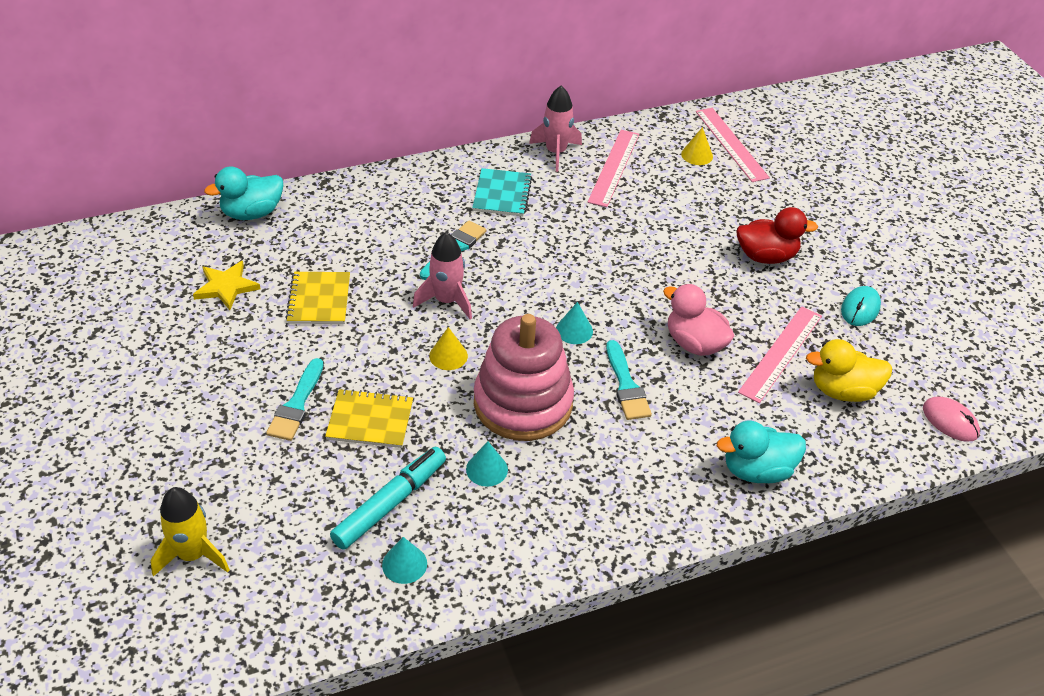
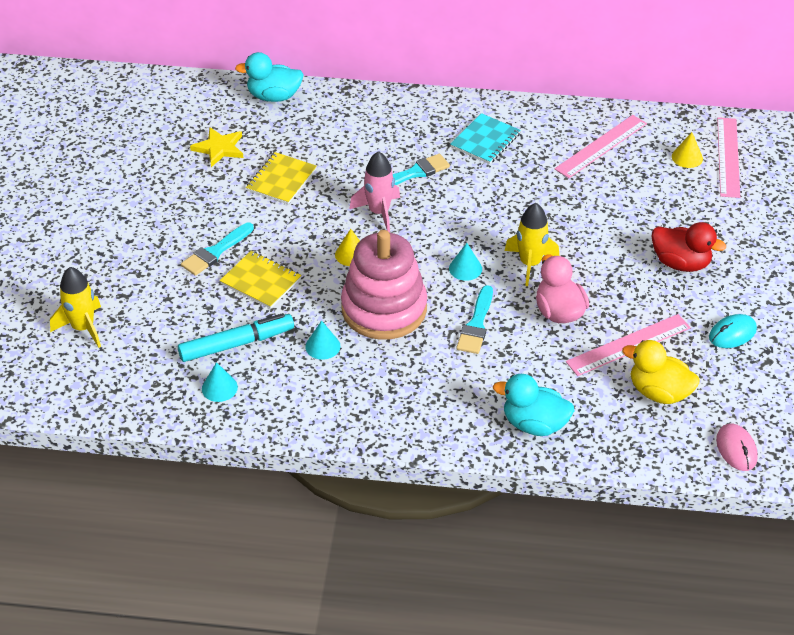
camera: 30 degrees right, 0 degrees up
(556, 152) = (558, 118): pink rocket -> none
(632, 304) = (530, 264): none -> yellow rocket

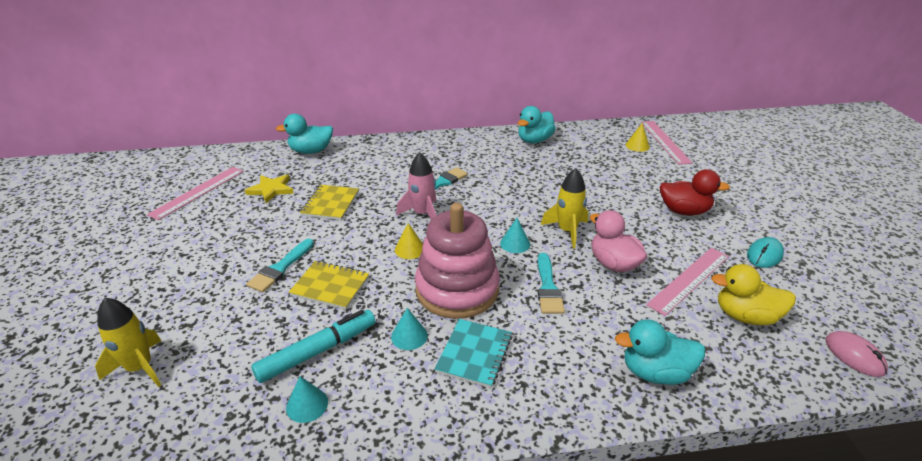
camera: 15 degrees left, 10 degrees down
(485, 140) = (486, 155): turquoise notebook -> turquoise notebook (474, 354)
(557, 126) = (534, 140): none -> turquoise duck
(601, 146) = (573, 147): pink ruler -> pink ruler (198, 192)

